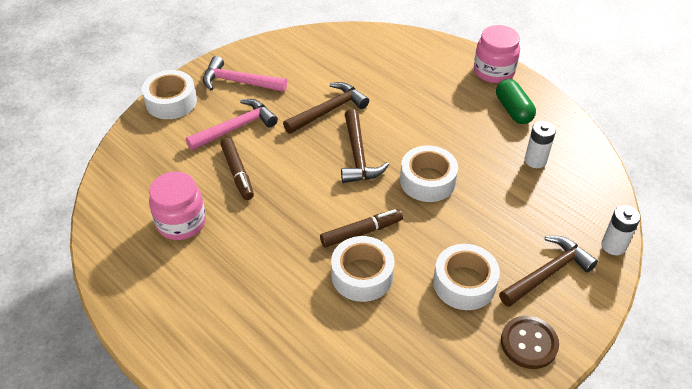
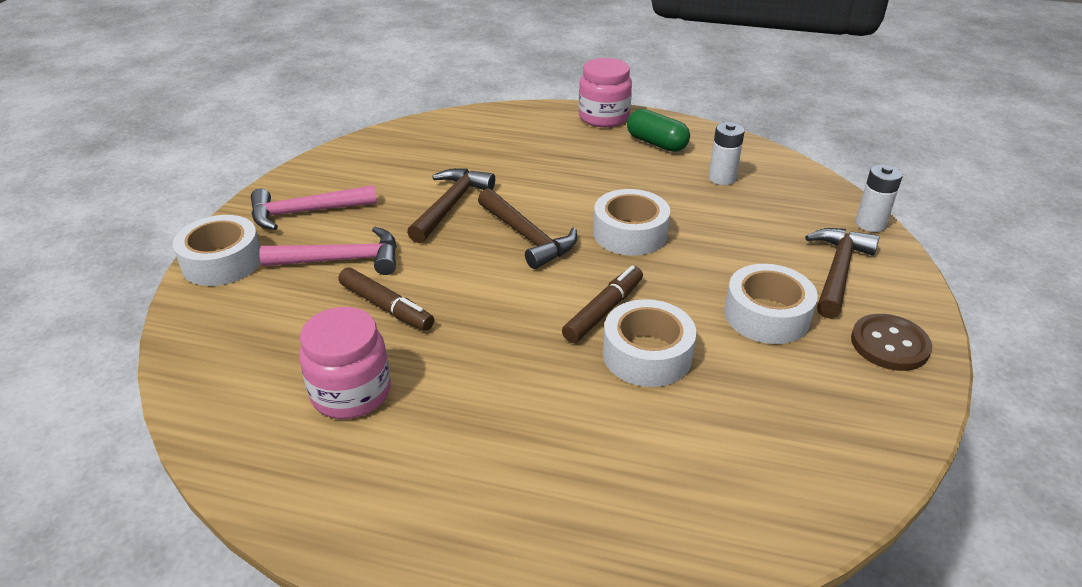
camera: 30 degrees left, 10 degrees down
(236, 128) = (342, 260): pink hammer -> pink hammer turned 60 degrees clockwise

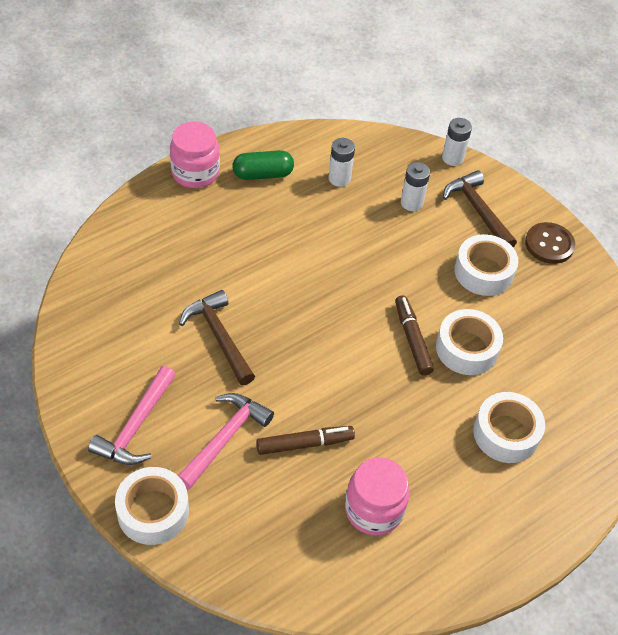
camera: 55 degrees left, 15 degrees up
(527, 237) = (301, 321): brown hammer -> none
(630, 233) = (350, 269): white tape -> white tape (506, 433)
(769, 228) = (411, 203): none -> white battery

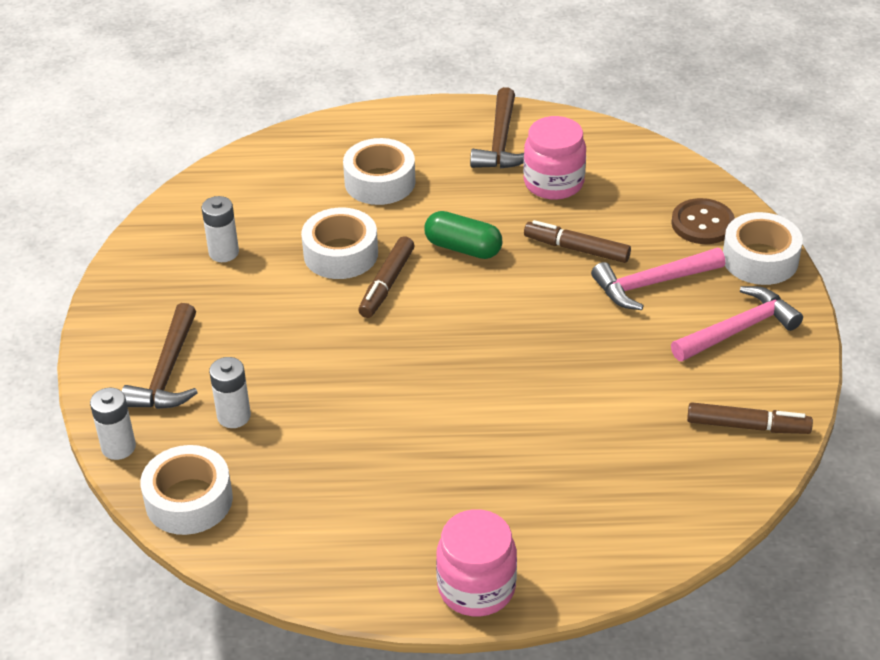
camera: 140 degrees left, 10 degrees down
(91, 345) = (747, 426): none -> brown marker
(219, 337) = (593, 372): brown hammer -> brown hammer (501, 142)
(263, 174) = (385, 541): green capsule -> green capsule (463, 248)
(339, 178) = (290, 488): white battery -> white battery (223, 252)
(483, 272) = (240, 309): white tape -> white tape (189, 500)
(549, 244) = (136, 304): brown button -> brown button (702, 223)

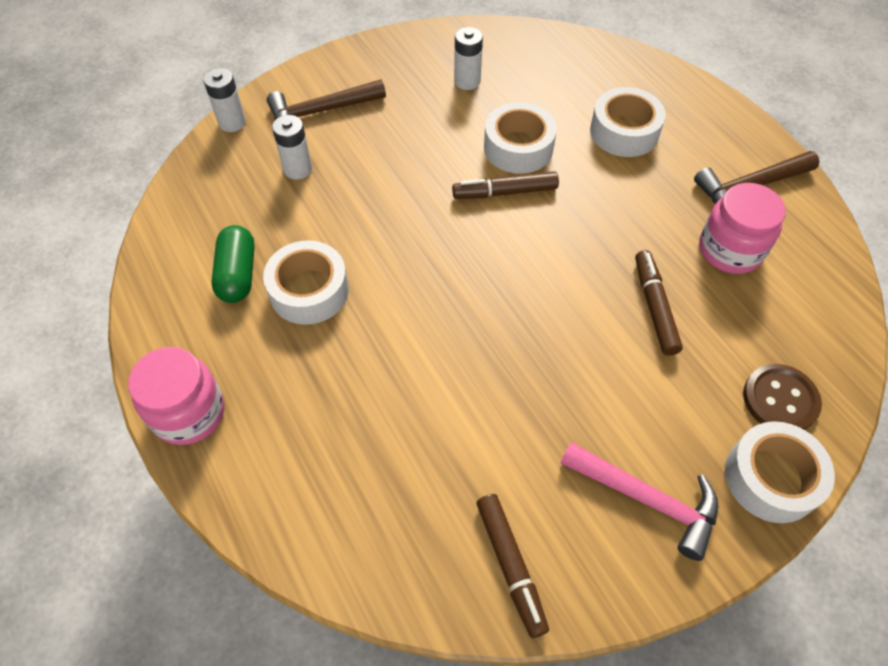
camera: 60 degrees right, 15 degrees up
(189, 500) = (199, 184): white tape -> white tape (309, 291)
(463, 248) = (588, 223): green capsule -> green capsule (237, 274)
(652, 284) = (655, 391): pink hammer -> none

